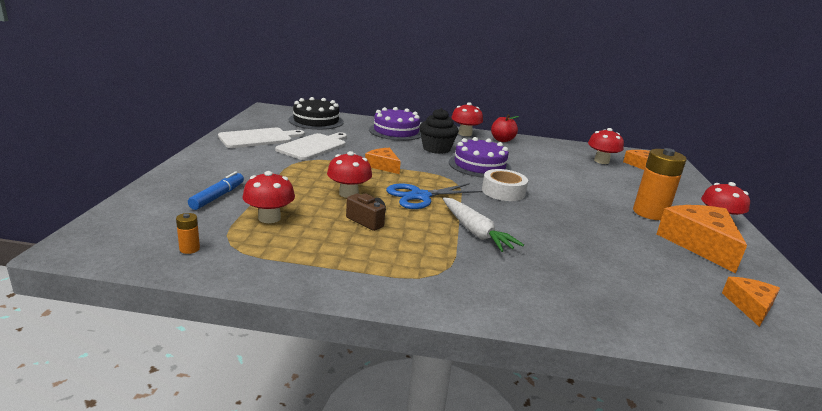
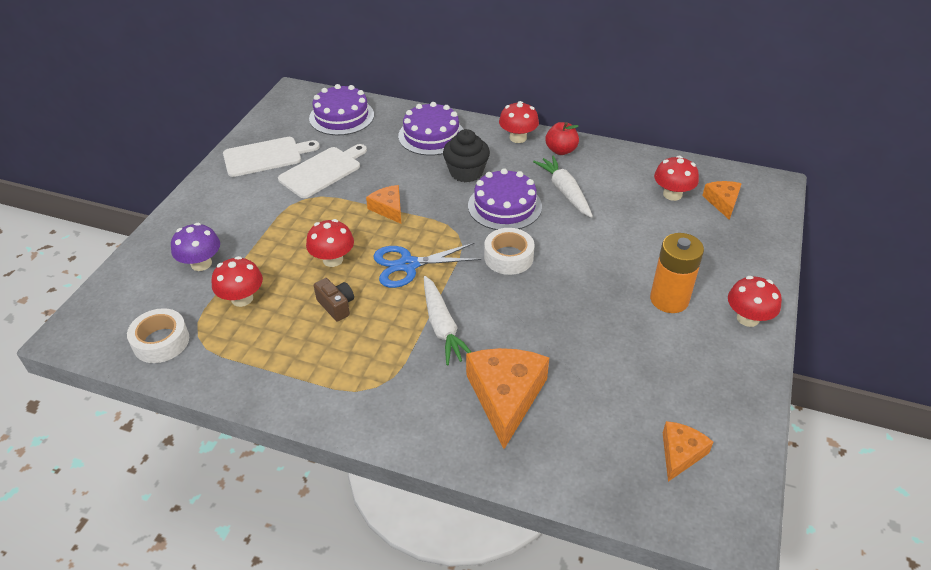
camera: 15 degrees right, 20 degrees up
(189, 249) = (161, 341): orange battery -> white tape
(218, 196) = (201, 263): blue marker -> purple mushroom
(316, 121) = (341, 116): black cake -> purple cake
(521, 159) = (564, 191): none -> white carrot
(700, 244) = (694, 356): orange cheese -> orange cheese (506, 396)

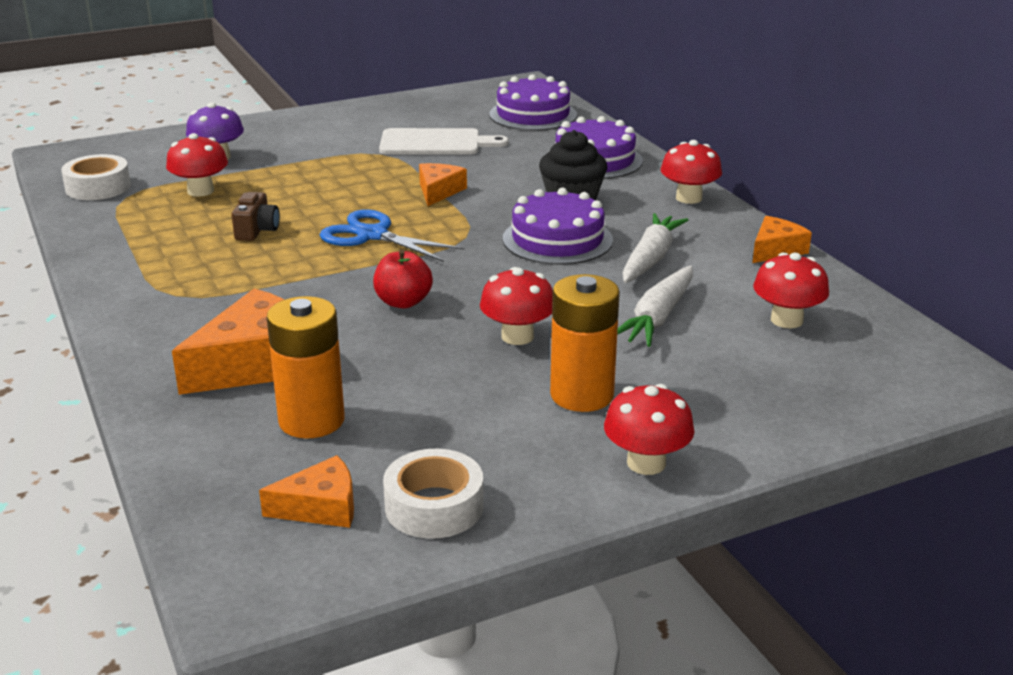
camera: 45 degrees right, 15 degrees down
(266, 156) = (408, 115): white cutting board -> none
(333, 259) = (318, 201): red mushroom -> red mushroom (517, 336)
(442, 327) = (310, 289): white carrot -> white carrot (657, 317)
(508, 257) = (478, 276): white tape -> white tape (434, 506)
(561, 150) = (719, 227): red apple -> red apple (403, 302)
(592, 409) = (311, 420): none -> orange battery
(722, 202) = (845, 358): orange cheese -> orange cheese (776, 250)

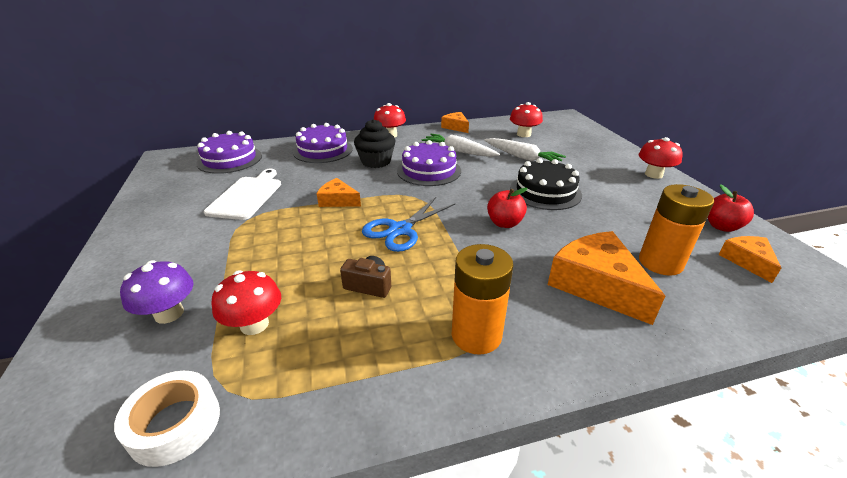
camera: 80 degrees left, 5 degrees up
(434, 506) = (722, 226): white tape -> red apple
(517, 336) = (545, 192): red mushroom -> black cake
(582, 395) = (601, 181): orange battery -> orange battery (476, 335)

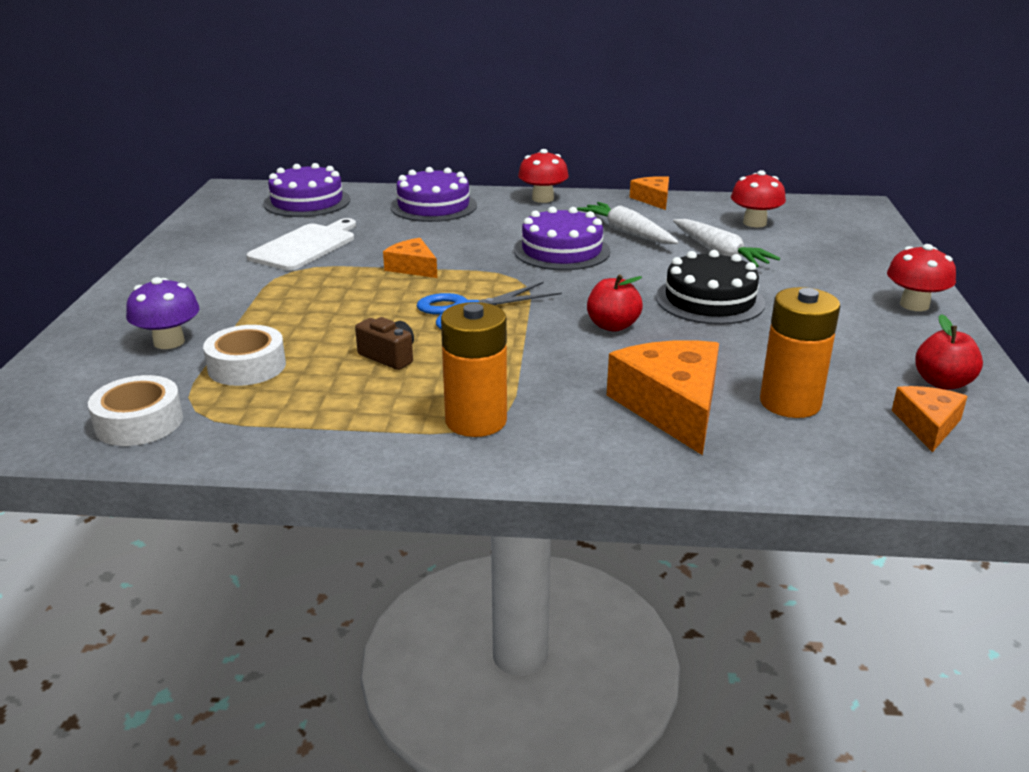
camera: 20 degrees right, 5 degrees down
(254, 324) = (247, 366): red mushroom -> white tape
(376, 162) = (496, 230): black cupcake -> none

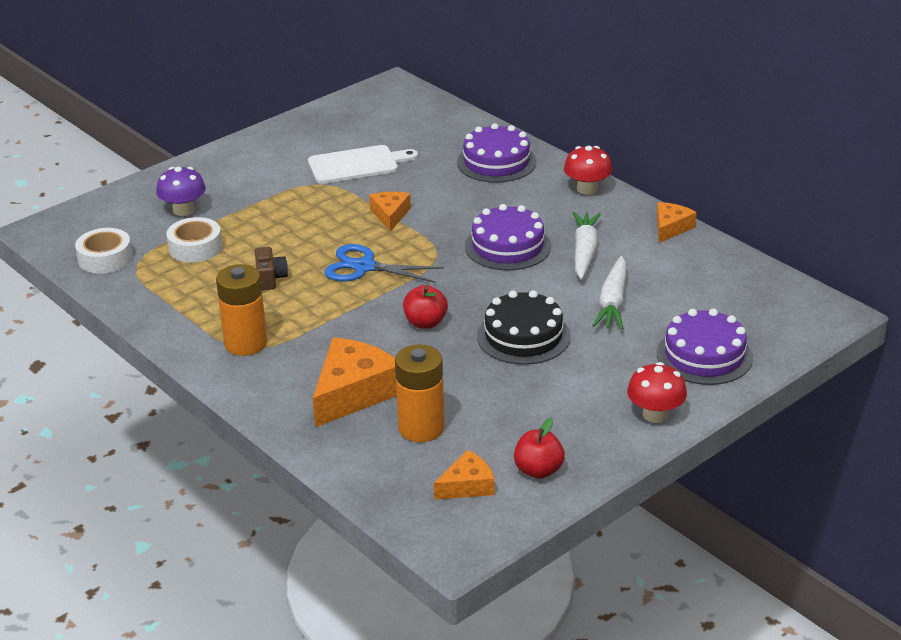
camera: 45 degrees right, 5 degrees up
(307, 202) = (421, 120): purple cake -> purple cake (704, 355)
(754, 223) = (701, 288): red mushroom -> none

